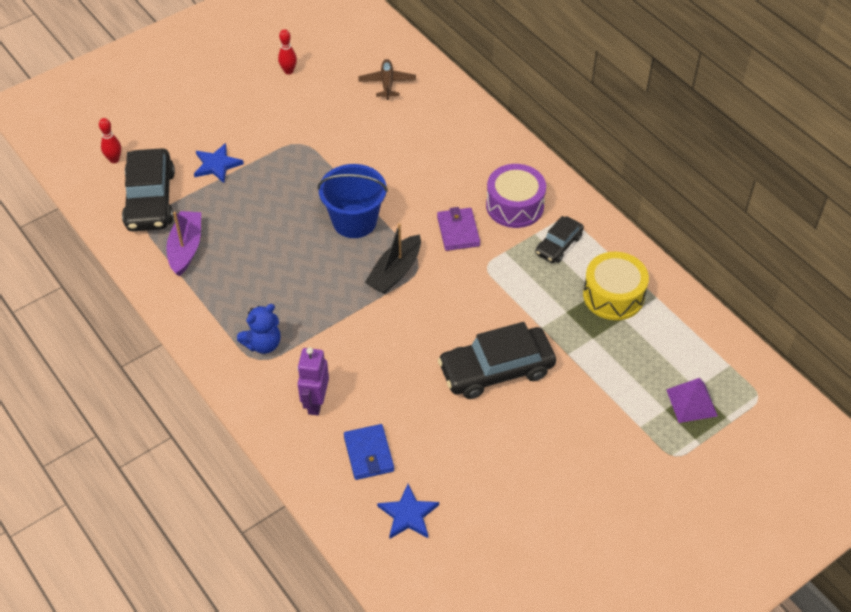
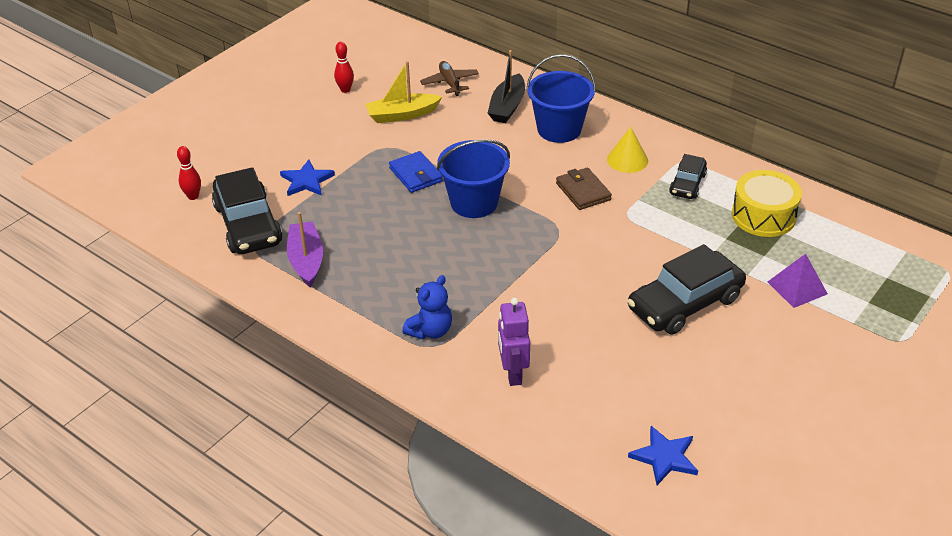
camera: 15 degrees left, 10 degrees down
(329, 110) = (402, 115): none -> yellow boat
(369, 454) = (593, 409): blue wallet -> blue wallet (416, 175)
(395, 272) = (537, 238): black boat -> black boat (507, 107)
(458, 231) = (583, 191): purple wallet -> brown wallet
(466, 158) = (559, 129): none -> blue bucket
(515, 206) = (627, 160): purple drum -> yellow cone
(691, 402) = (890, 291): purple pyramid -> purple pyramid (797, 288)

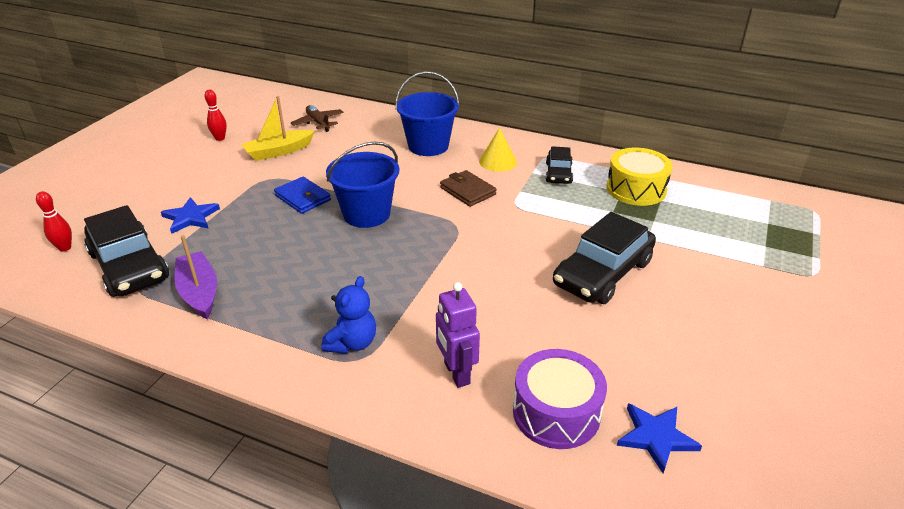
camera: 15 degrees left, 5 degrees down
(507, 107) = (376, 134): black boat -> none
(587, 422) = (556, 412): none -> purple drum
(797, 288) = (697, 243): purple pyramid -> none

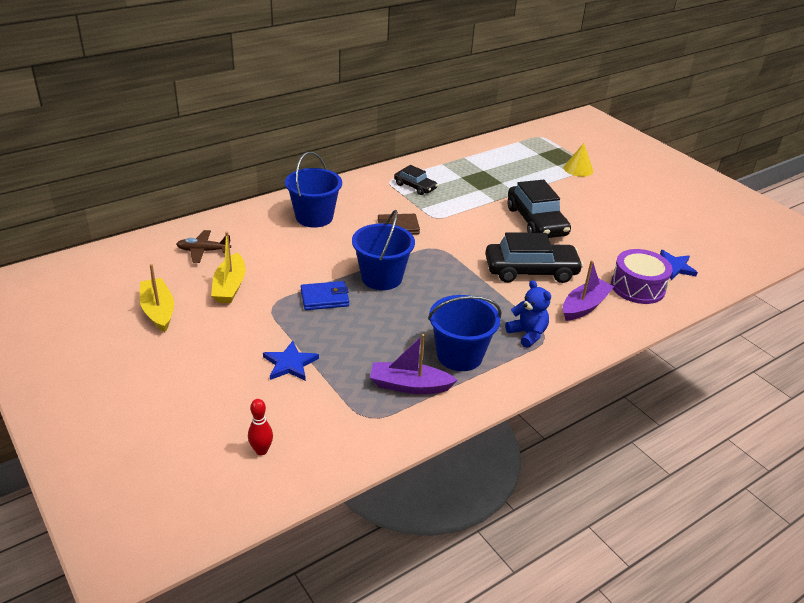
camera: 60 degrees left, 0 degrees up
(129, 266) = (334, 415): black car -> black car (531, 271)
(220, 138) = (158, 311): red bowling pin -> yellow boat
(273, 307) = (459, 355): none -> blue bucket
(456, 373) = (584, 306): purple robot -> purple boat
(498, 161) = (372, 200): yellow cone -> yellow cone (578, 169)
(636, 189) = (463, 171): yellow drum -> none

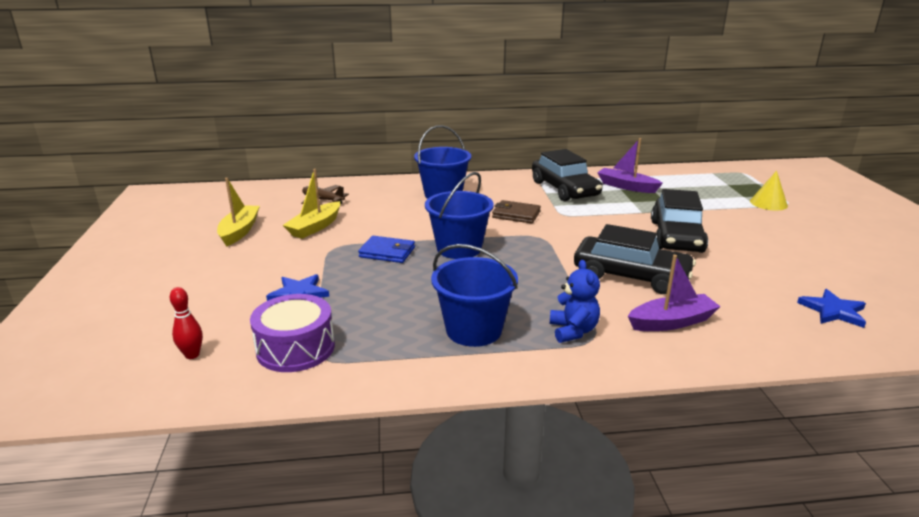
camera: 30 degrees right, 10 degrees down
(409, 386) = (391, 342): purple boat -> purple boat (626, 186)
(415, 186) = (564, 189): black car -> black car, size x1.81
(637, 287) = (763, 320): purple drum -> purple drum (295, 348)

